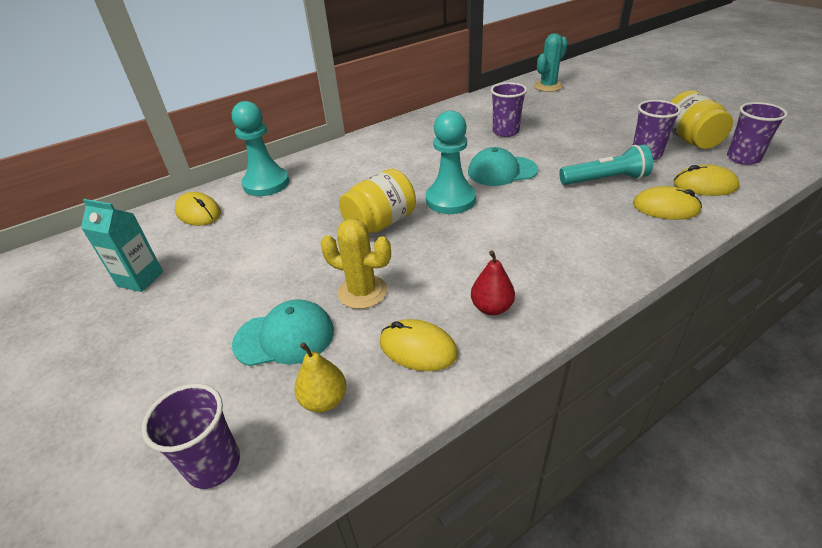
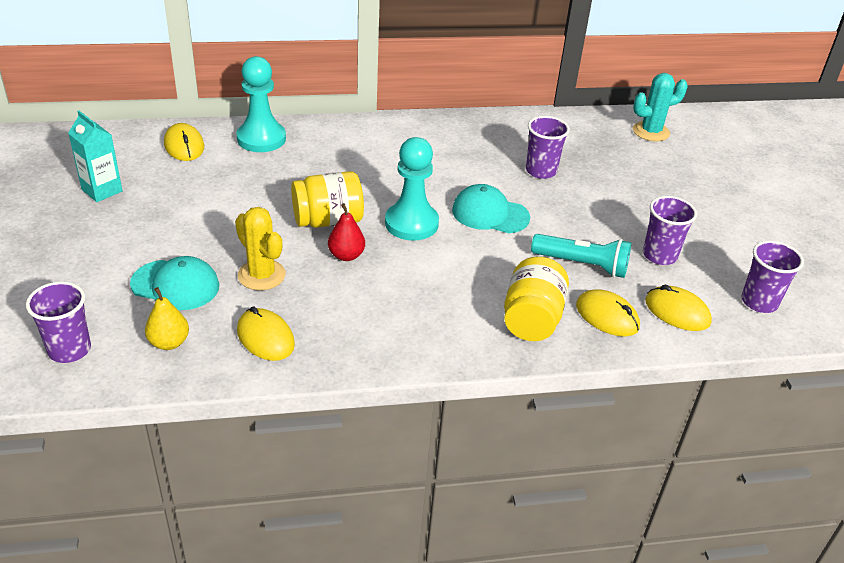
camera: 20 degrees right, 0 degrees up
(491, 307) = (351, 333): red pear -> red pear (346, 255)
(690, 139) = (729, 258): yellow jar -> yellow jar (532, 319)

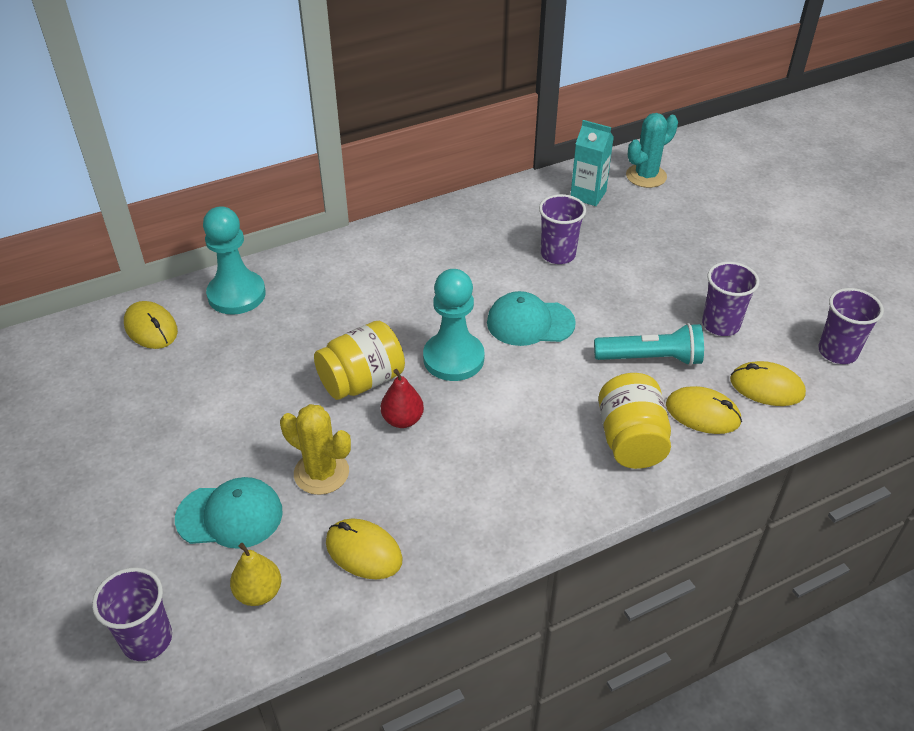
camera: 15 degrees left, 5 degrees up
(102, 190) = (81, 415): turquoise carton -> turquoise carton (588, 195)

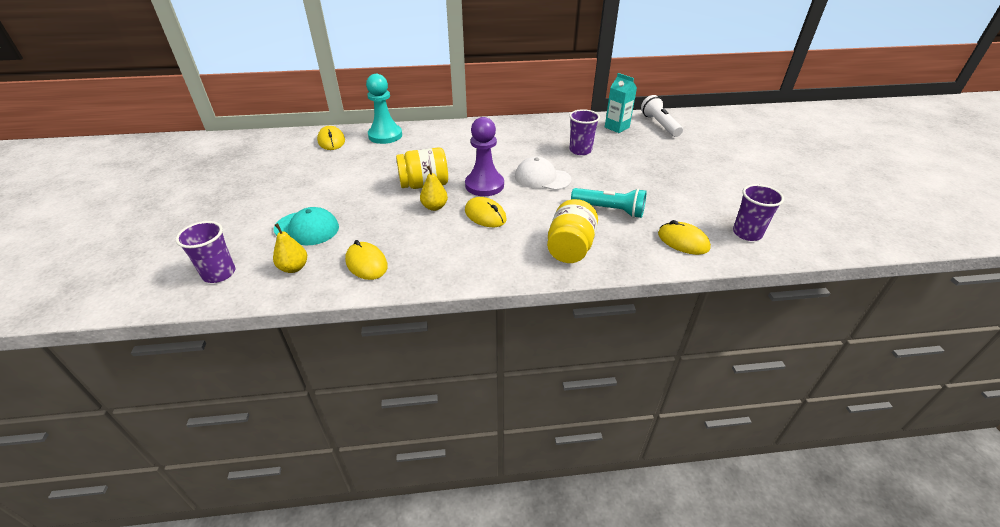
camera: 20 degrees right, 5 degrees down
(321, 473) = (371, 221): yellow cactus -> none
(402, 420) = (434, 207): red pear -> yellow pear
(453, 358) = (484, 185): turquoise pawn -> purple pawn
(530, 323) = (542, 178): turquoise cap -> white cap
(646, 176) = (659, 125): turquoise cactus -> white flashlight
(702, 413) = (628, 245): yellow mouse -> yellow mouse (485, 215)
(720, 324) = (668, 203): purple cup -> none

